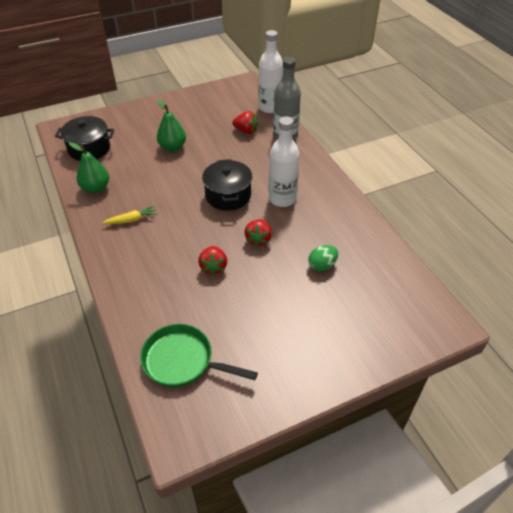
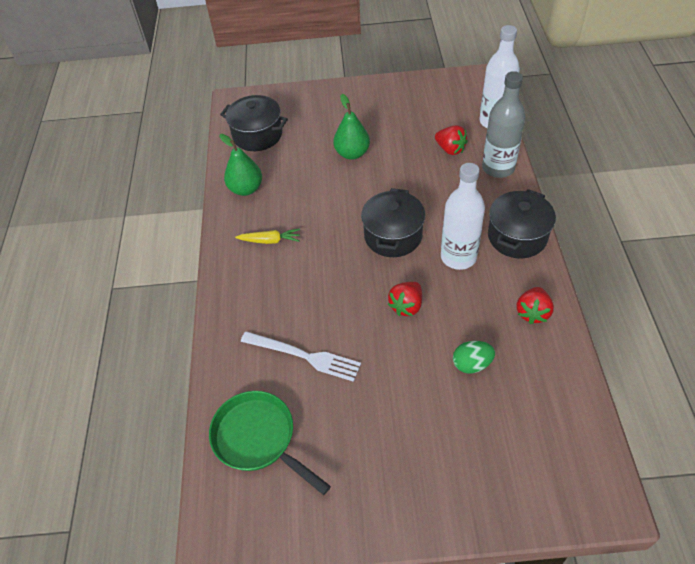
camera: 25 degrees right, 5 degrees up
(194, 293) = (304, 356): none -> white fork
(213, 267) = (338, 328): red strawberry -> red strawberry (532, 313)
(317, 177) = (517, 236): none -> black pot

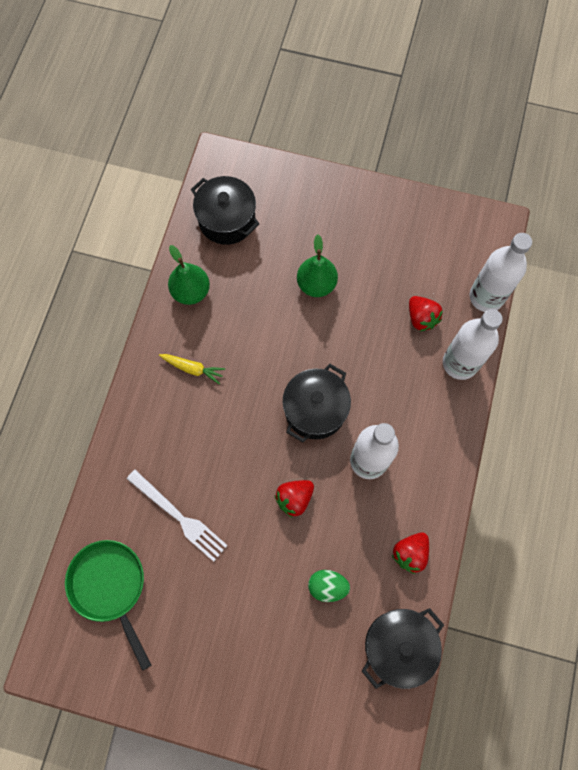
camera: 15 degrees right, 20 degrees up
(498, 168) = (460, 363): grey bottle -> white bottle
(517, 236) = (438, 459): black pot -> black pot (398, 646)

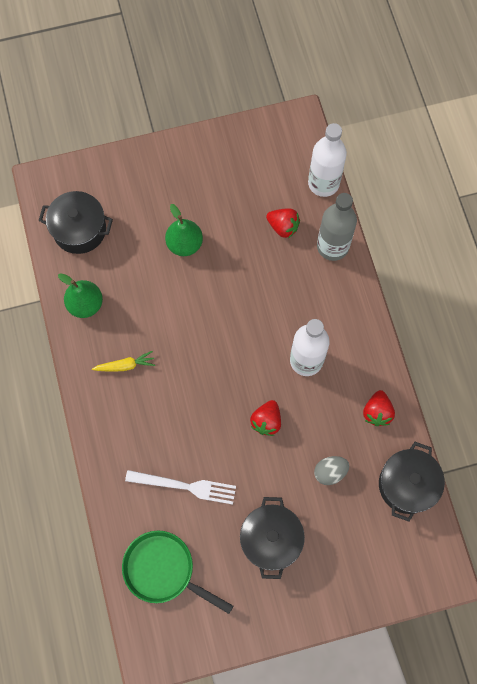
camera: 30 degrees left, 0 degrees up
(315, 410) = (242, 344): black pot -> black pot (271, 539)
(327, 586) = (330, 472): green egg -> grey egg
(460, 363) = (332, 246): white bottle -> grey bottle

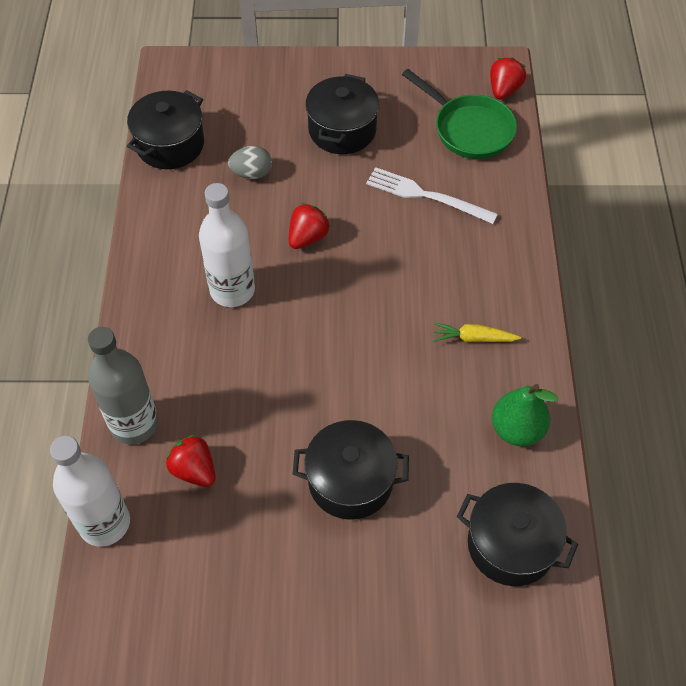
camera: 165 degrees left, 15 degrees down
(184, 244) = (350, 481): green pear -> black pot
(377, 412) = (170, 217): red strawberry -> red strawberry (504, 90)

